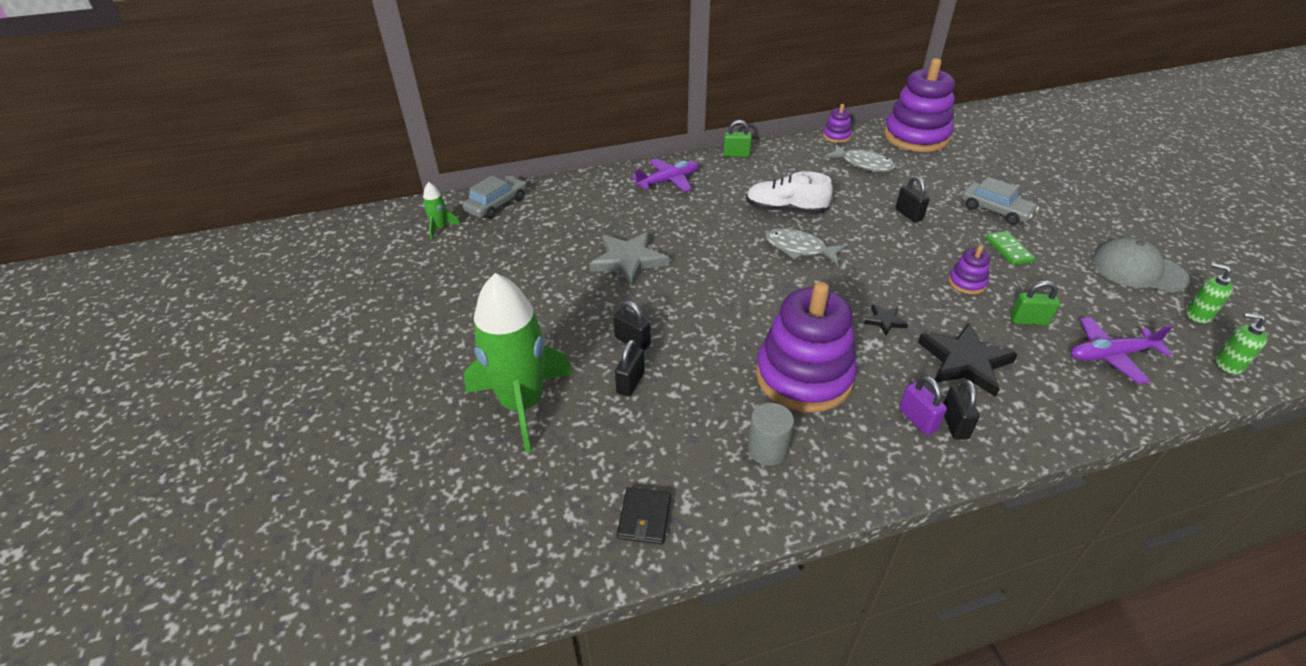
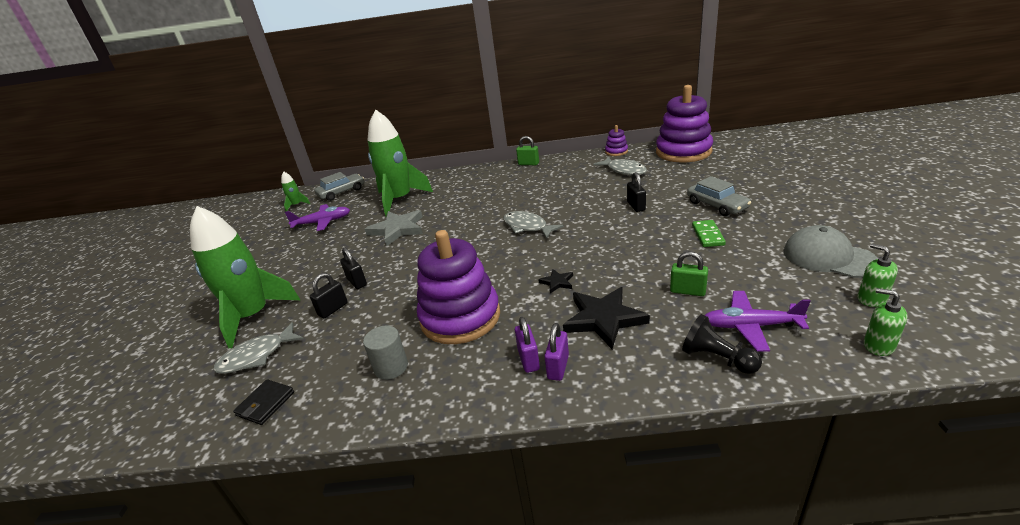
camera: 20 degrees right, 10 degrees down
(577, 458) = (256, 356): none -> grey fish
(596, 214) = (400, 200): none -> green rocket
(668, 181) = (466, 180): purple plane -> purple plane (323, 222)
(785, 210) = (537, 200): white shoe -> none
(954, 424) = (558, 367): black padlock -> purple padlock
(967, 283) = (650, 258): purple stacking toy -> none
(1100, 394) = (717, 358): none -> black pawn

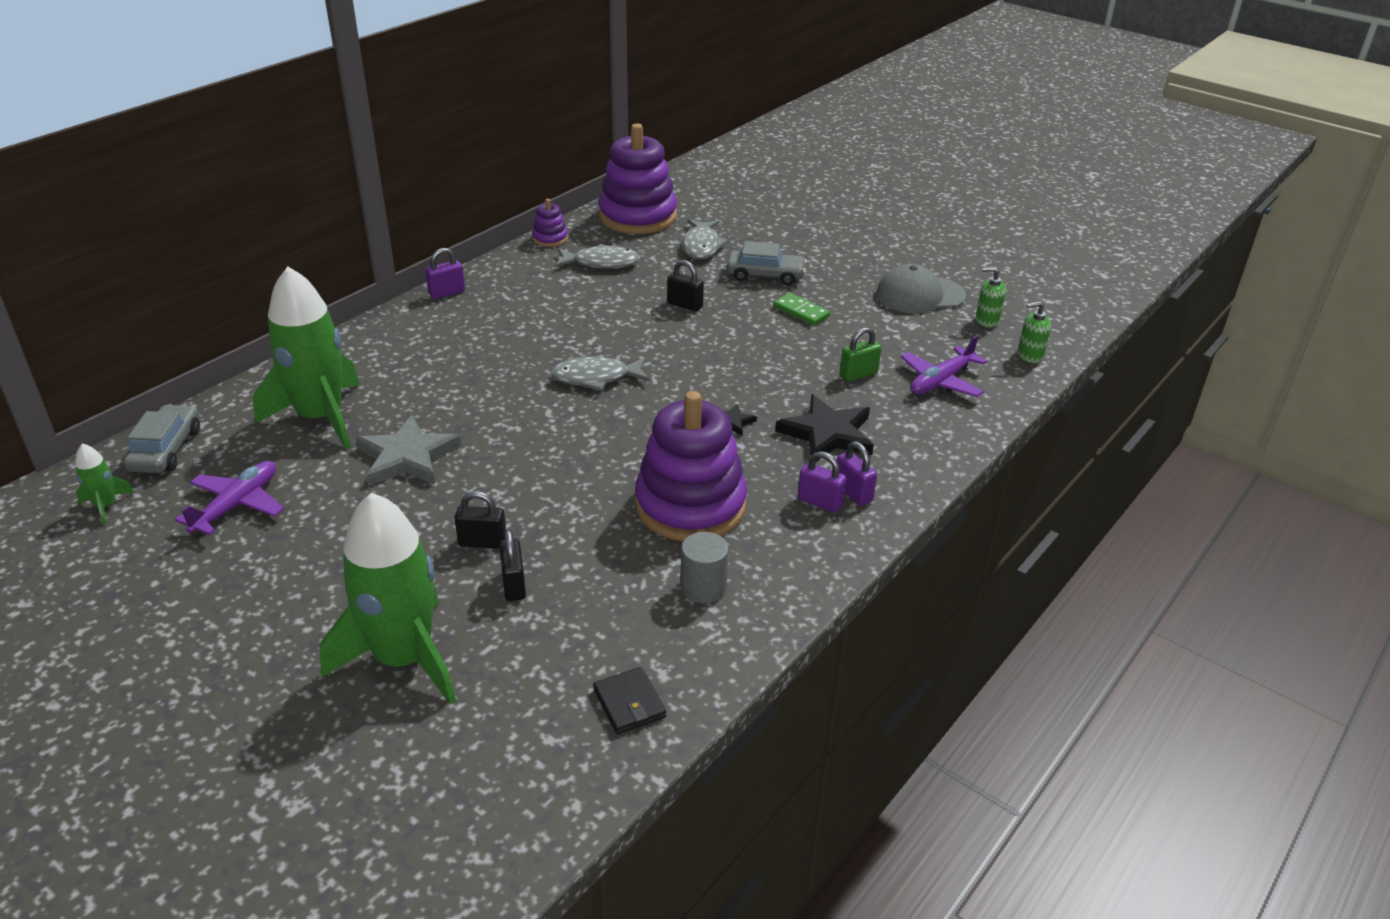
camera: 55 degrees left, 5 degrees up
(256, 356) = (514, 683): grey fish -> grey fish (702, 246)
(528, 164) = (447, 293): green padlock -> purple padlock
(717, 358) = (952, 419): black pawn -> none

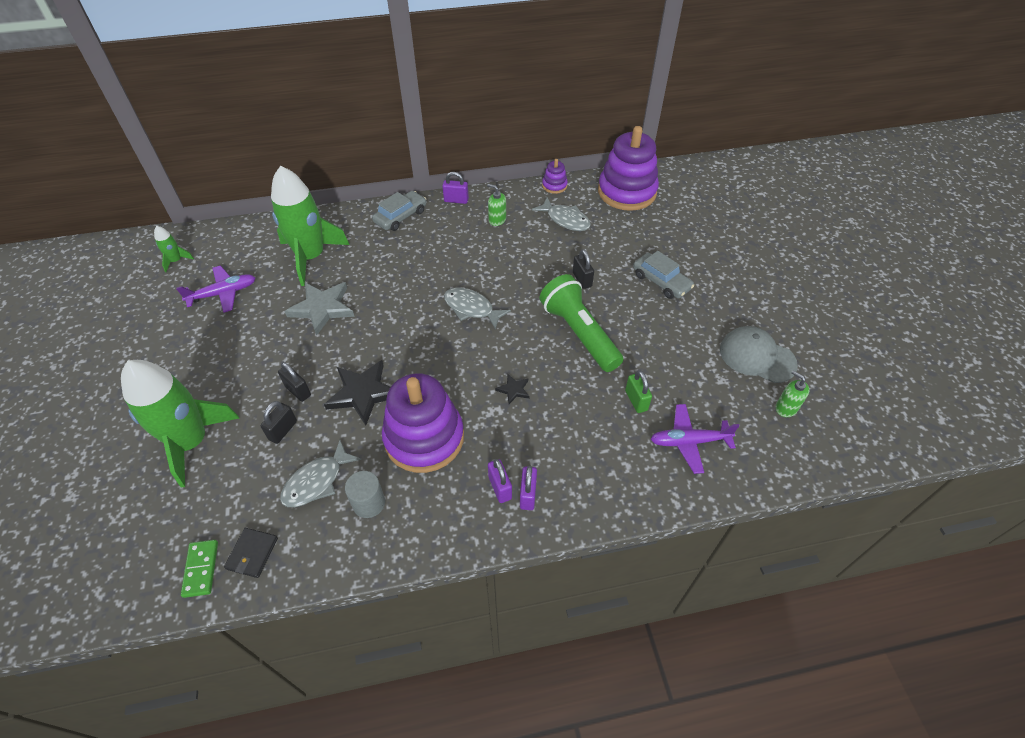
camera: 40 degrees right, 15 degrees up
(166, 449) = (230, 239): grey car -> grey car (400, 216)
(702, 246) = (643, 236): grey fish -> grey fish (317, 481)
(738, 348) = (579, 333): none -> green flashlight
(801, 312) = (653, 325): green domino -> green domino (201, 569)
(827, 433) = (563, 436): black star -> black star (363, 393)
(858, 374) = (636, 400): green padlock -> green padlock turned 60 degrees clockwise
(1029, 356) = (785, 460): green soap dispenser -> green soap dispenser (497, 220)

